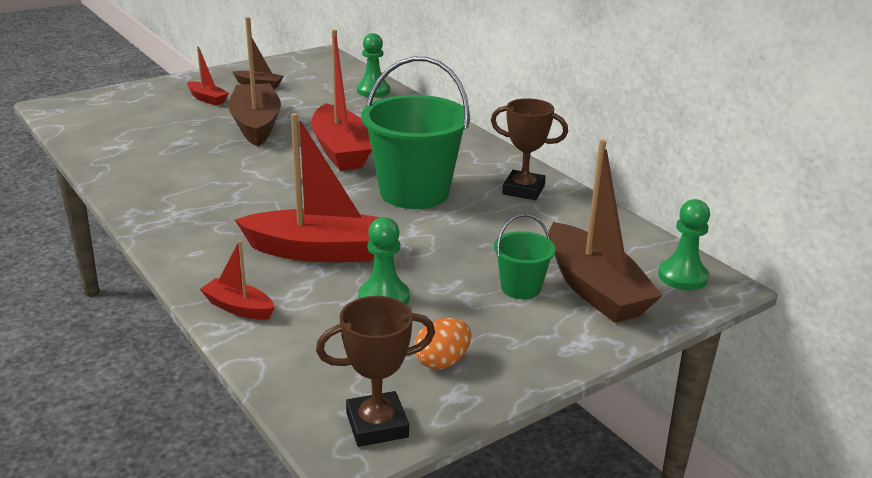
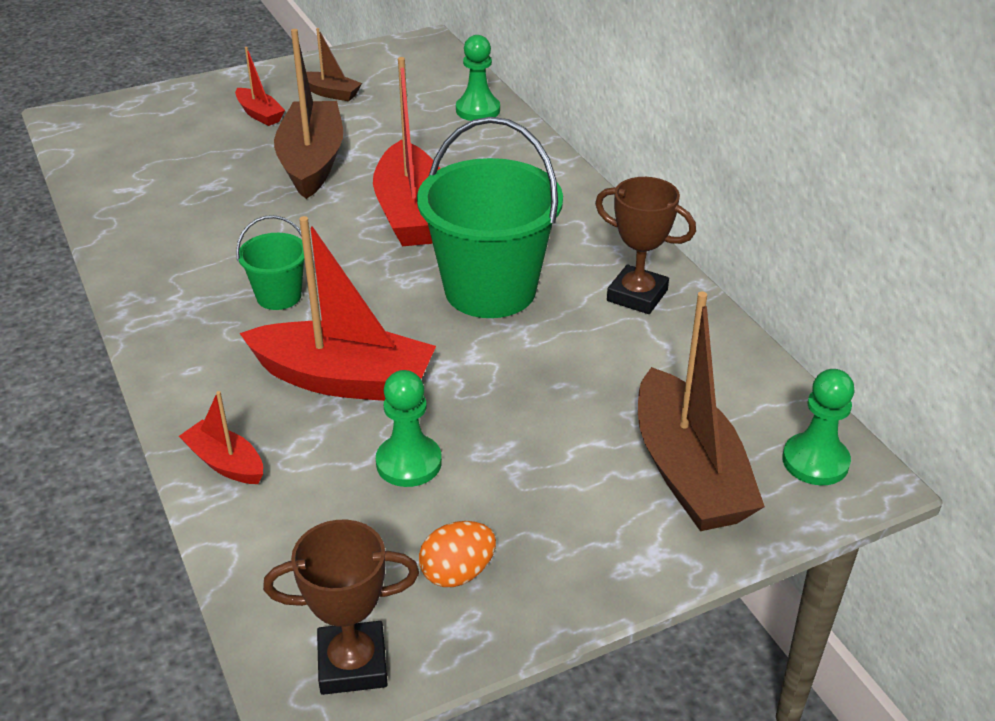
camera: 10 degrees right, 10 degrees up
(520, 288) = (590, 462): green bucket -> green bucket (279, 296)

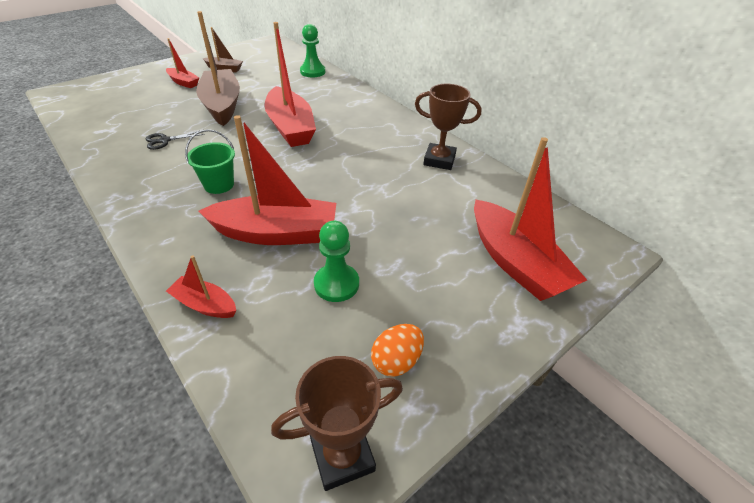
camera: 15 degrees left, 5 degrees up
(214, 215) = (165, 140): none -> black scissors
(490, 290) = (352, 166): green bucket -> none
(688, 472) = (515, 262): brown boat -> red boat
(815, 461) = (584, 244): green pawn -> none

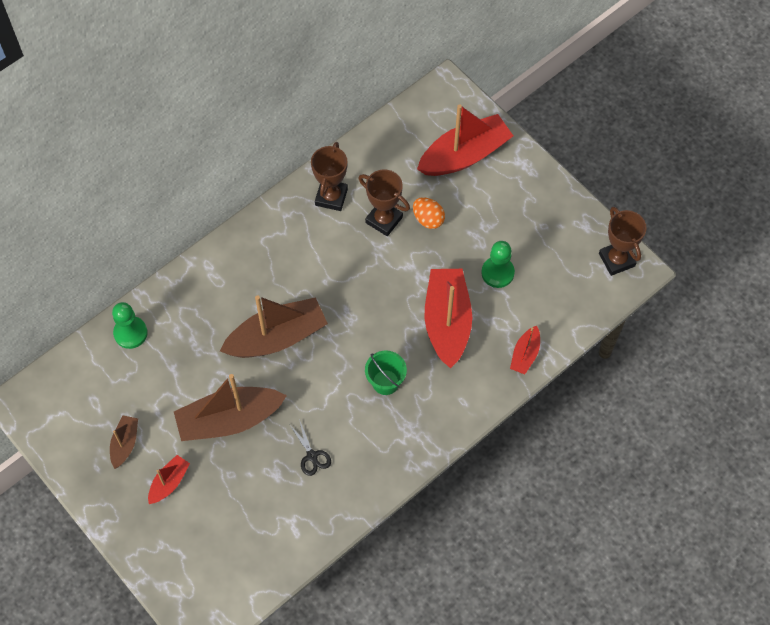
camera: 90 degrees left, 20 degrees up
(290, 127) = (277, 337): red boat -> brown boat
(396, 361) = (556, 234): orange egg -> orange egg (428, 219)
(414, 192) = (384, 220): none -> brown trophy

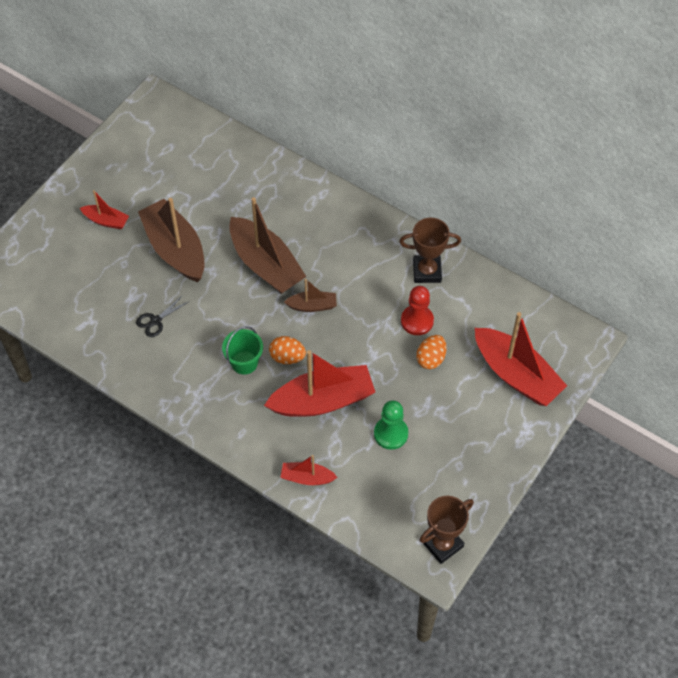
camera: 75 degrees right, 5 degrees down
(125, 444) = (134, 180): brown boat -> brown boat (312, 306)
(130, 333) = (239, 155): green pawn -> none
(384, 220) = (417, 321): brown trophy -> red pawn
(390, 342) = (287, 357): none -> orange egg

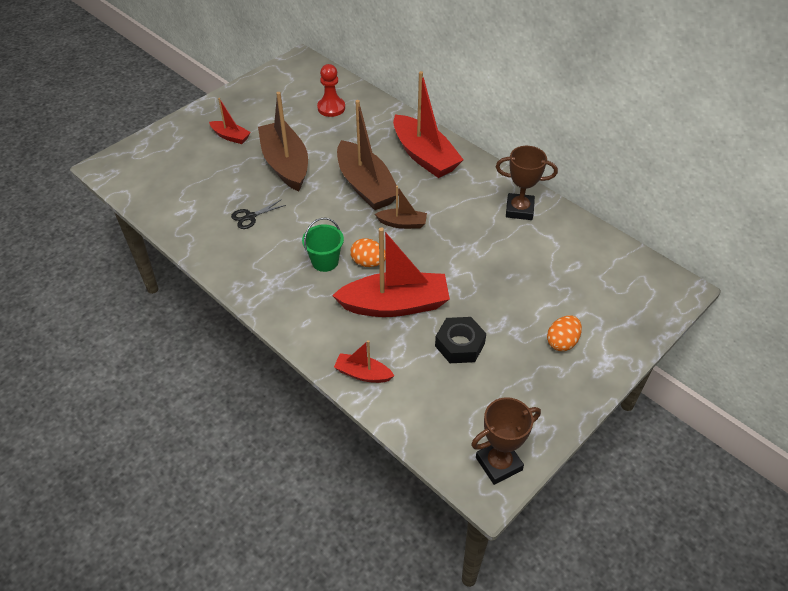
camera: 10 degrees right, 10 degrees down
(391, 434) = (459, 345): green pawn -> black nut
(417, 321) = (503, 249): red pawn -> red pawn (331, 108)
(431, 358) = (512, 283): orange egg -> orange egg (562, 342)
(516, 375) = (600, 309): red boat -> red boat (424, 156)

